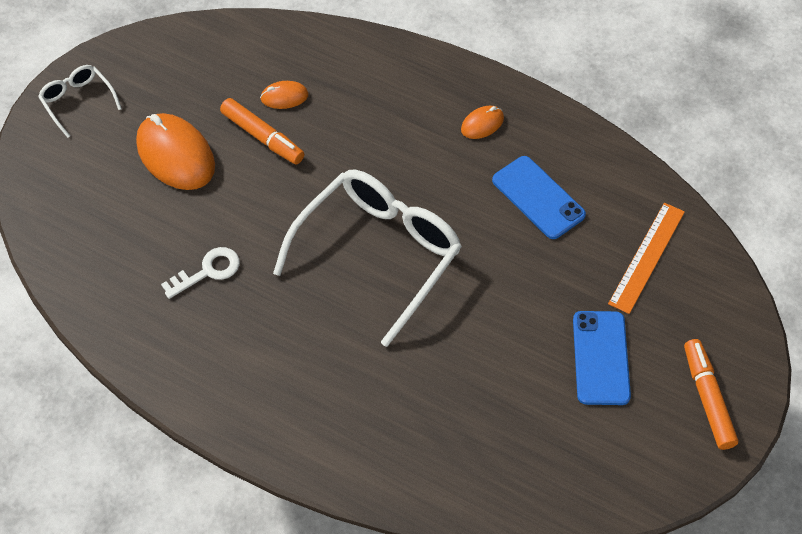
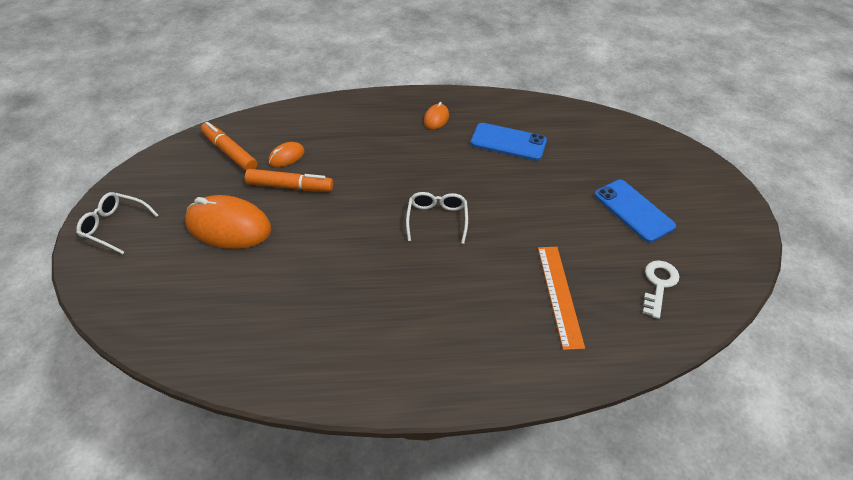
camera: 35 degrees left, 10 degrees down
(208, 271) = (317, 292): white key -> white key (658, 284)
(379, 253) = (437, 219): white glasses -> white glasses, size x0.47
(647, 257) = (601, 145): orange ruler -> orange ruler (559, 295)
(707, 398) = (713, 201): orange marker -> orange marker (229, 152)

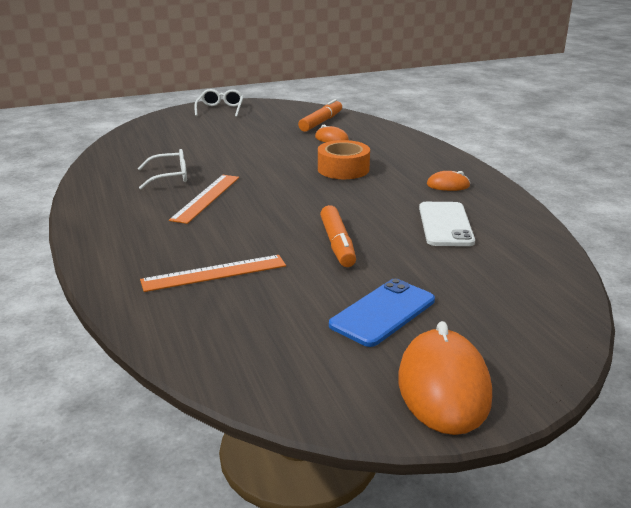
camera: 75 degrees right, 20 degrees down
(228, 226) = (237, 136): orange mouse -> orange mouse (443, 387)
(290, 186) = (295, 146): orange marker -> orange marker (337, 244)
(371, 168) = (343, 169): none -> orange tape
(397, 279) = (206, 198): none -> orange ruler
(437, 219) = (291, 204): white glasses -> white glasses (170, 177)
(508, 142) = (445, 224): blue phone -> white phone
(658, 284) = (255, 336): white key -> none

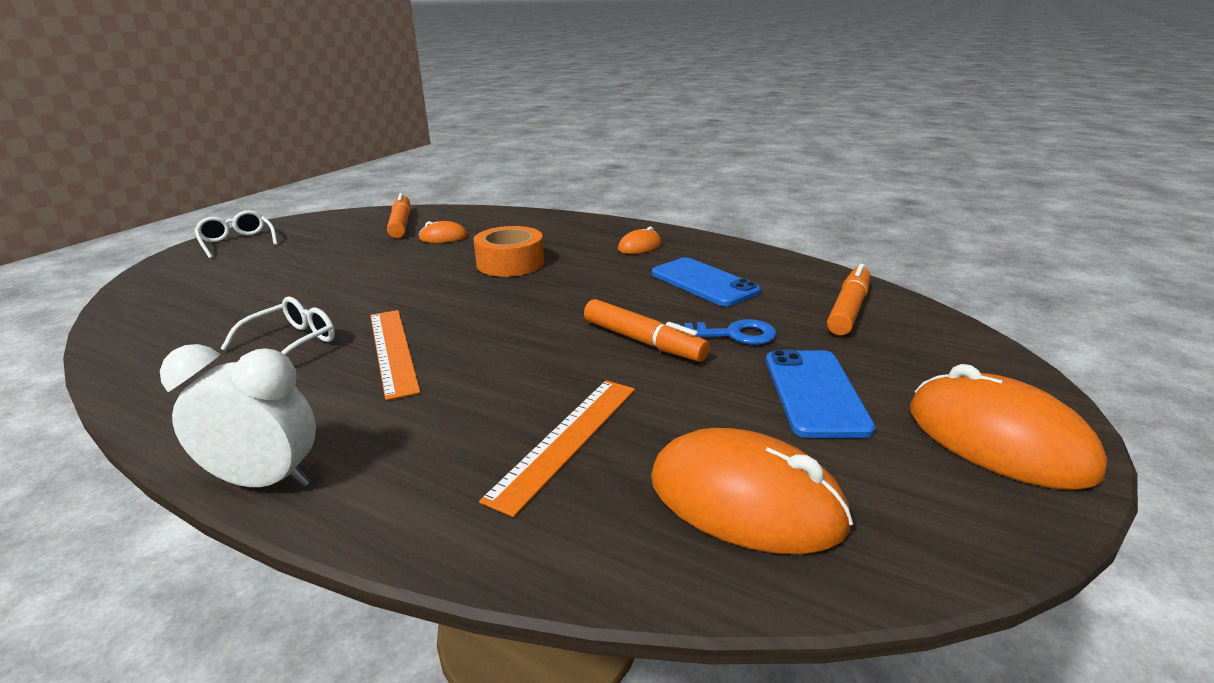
camera: 40 degrees left, 0 degrees up
(82, 234) = (265, 481): none -> white clock
(246, 337) = (746, 500): none -> orange mouse
(398, 262) = (732, 334): none -> blue key
(445, 224) = (704, 282): white phone -> blue phone
(515, 280) = (848, 309): none -> orange marker

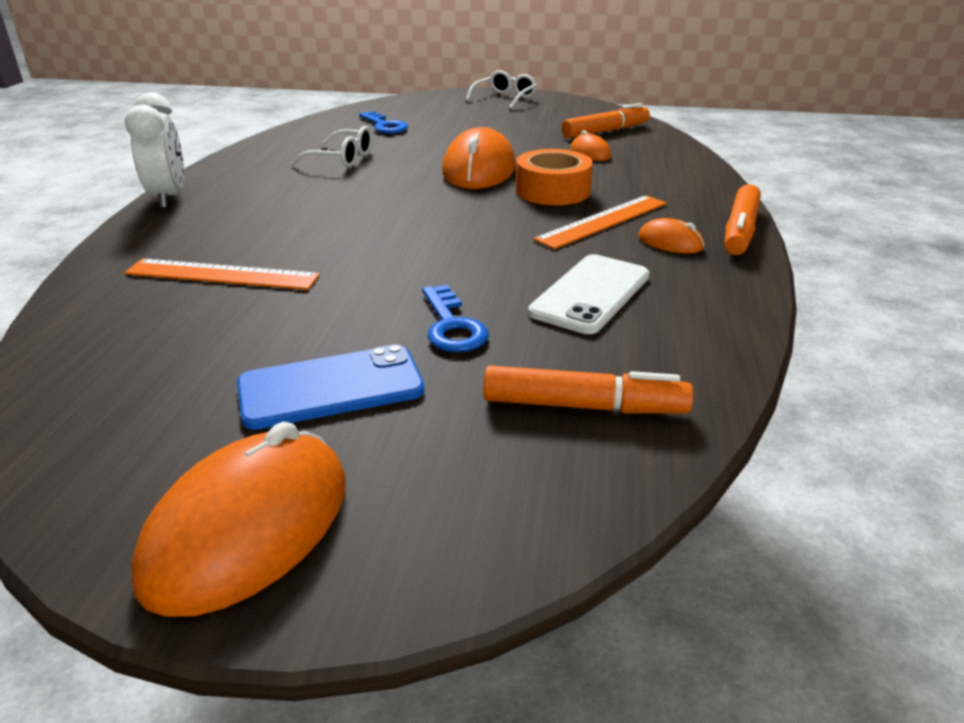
camera: 70 degrees right, 5 degrees up
(216, 308) = (385, 126): none -> blue key
(393, 351) = (344, 189): orange ruler -> orange ruler (603, 221)
(643, 341) = (409, 280): orange marker -> orange marker (740, 231)
(704, 282) = (590, 294): blue phone -> white phone
(746, 500) = (137, 361): orange mouse -> orange mouse (479, 170)

